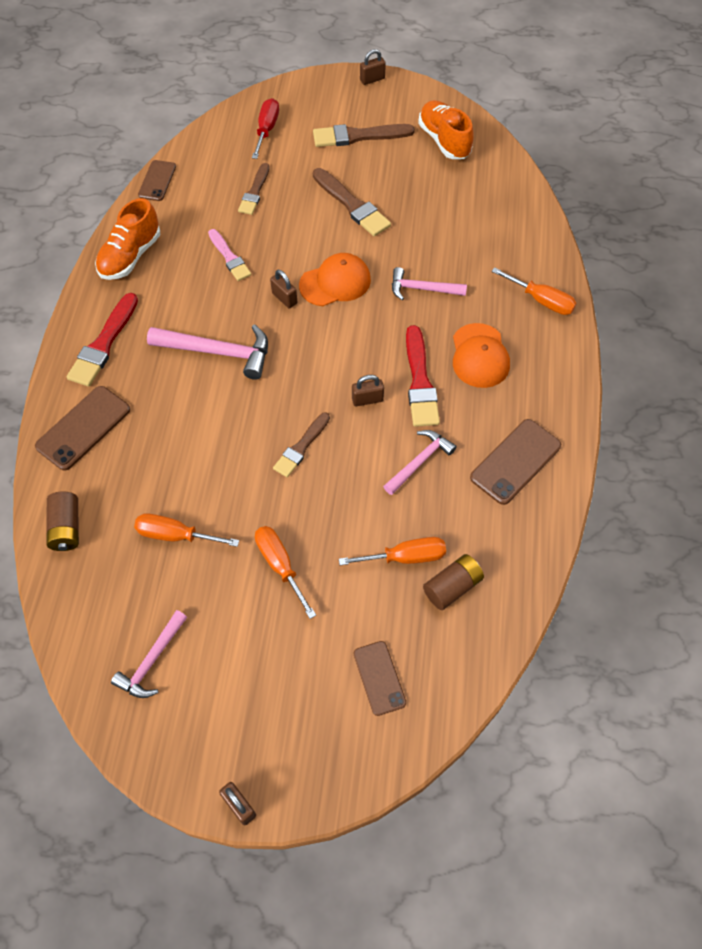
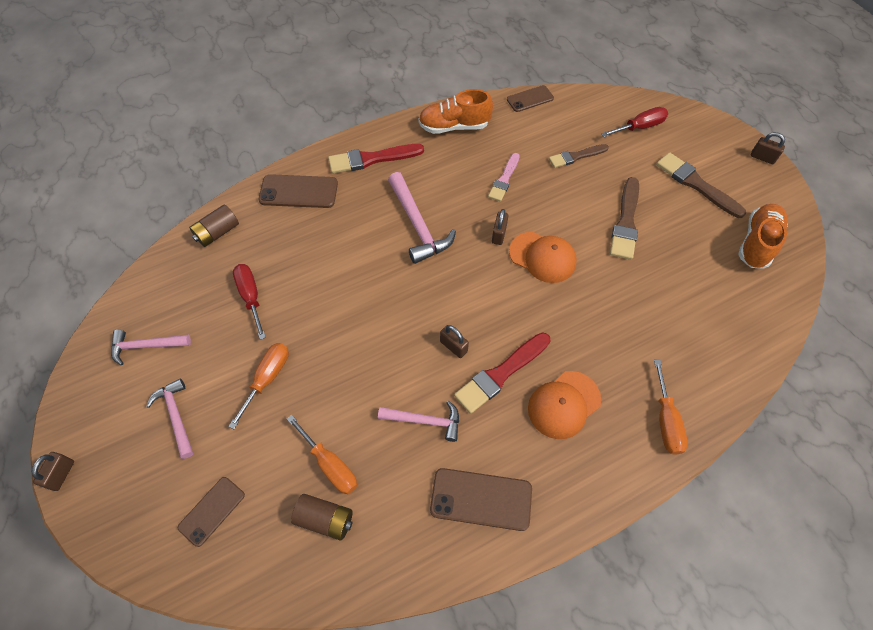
camera: 55 degrees right, 0 degrees up
(175, 535) = (251, 297): orange screwdriver -> red screwdriver
(301, 447) = (377, 328): brown brush -> none
(422, 289) = (592, 320): pink hammer -> pink hammer (176, 416)

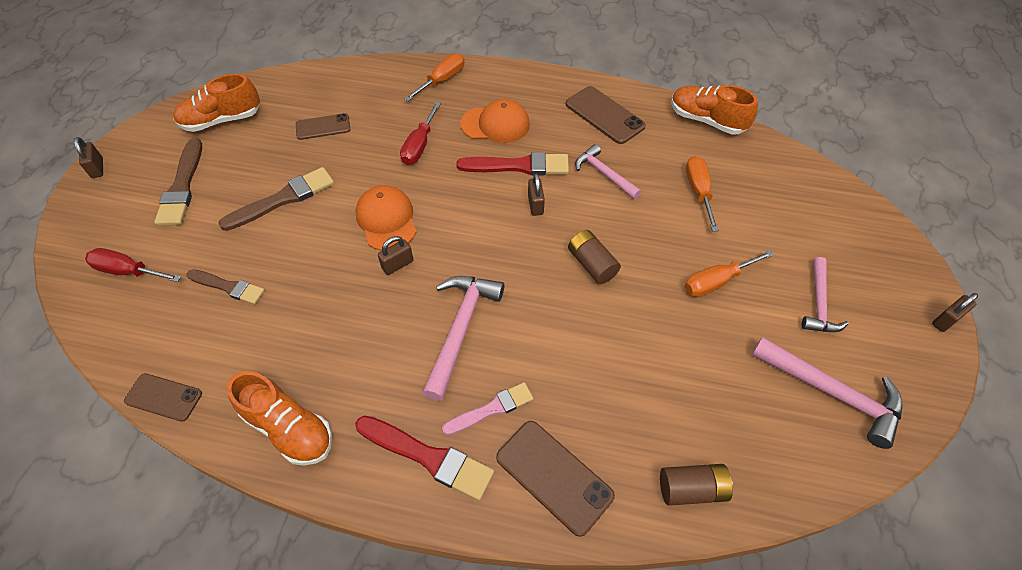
camera: 140 degrees left, 5 degrees down
(146, 346) = (831, 392): pink hammer -> pink hammer, size x1.55
(212, 511) = (810, 217): brown phone -> brown phone (323, 127)
(251, 297) = (692, 372): red screwdriver -> red screwdriver (419, 145)
(325, 519) = (722, 165): brown battery -> brown battery (592, 264)
(376, 579) = (706, 120): none -> orange shoe
(504, 179) = (324, 315): pink brush -> pink brush (491, 409)

